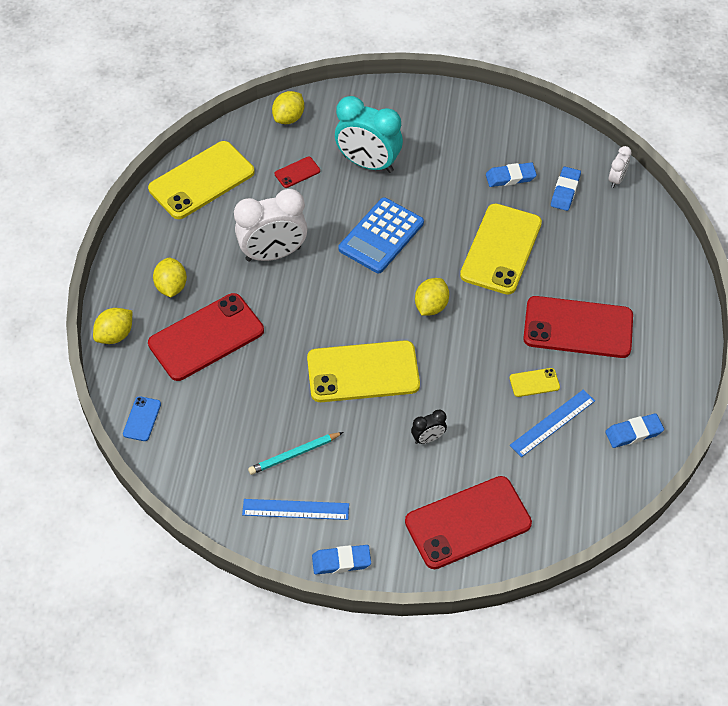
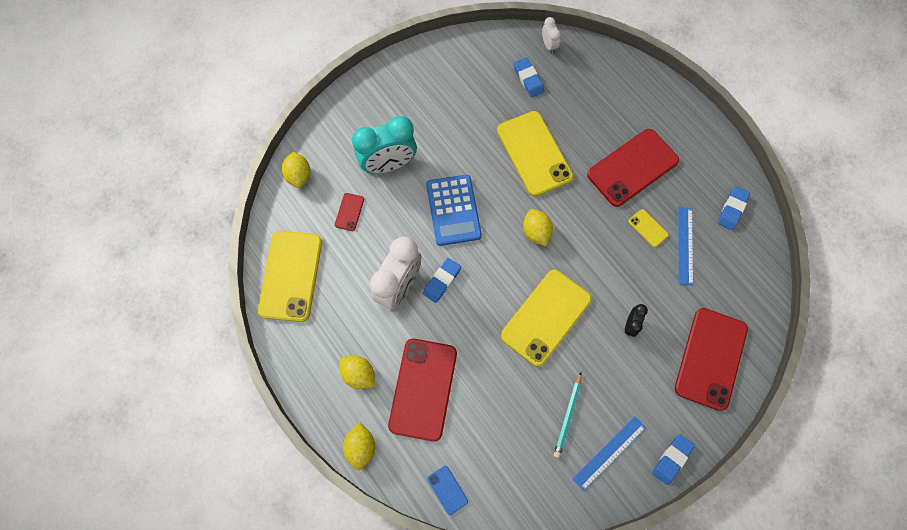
camera: 45 degrees left, 15 degrees up
(510, 177) = (486, 97): blue eraser -> blue eraser (442, 281)
(534, 382) = (648, 228): yellow phone -> yellow phone turned 75 degrees counterclockwise

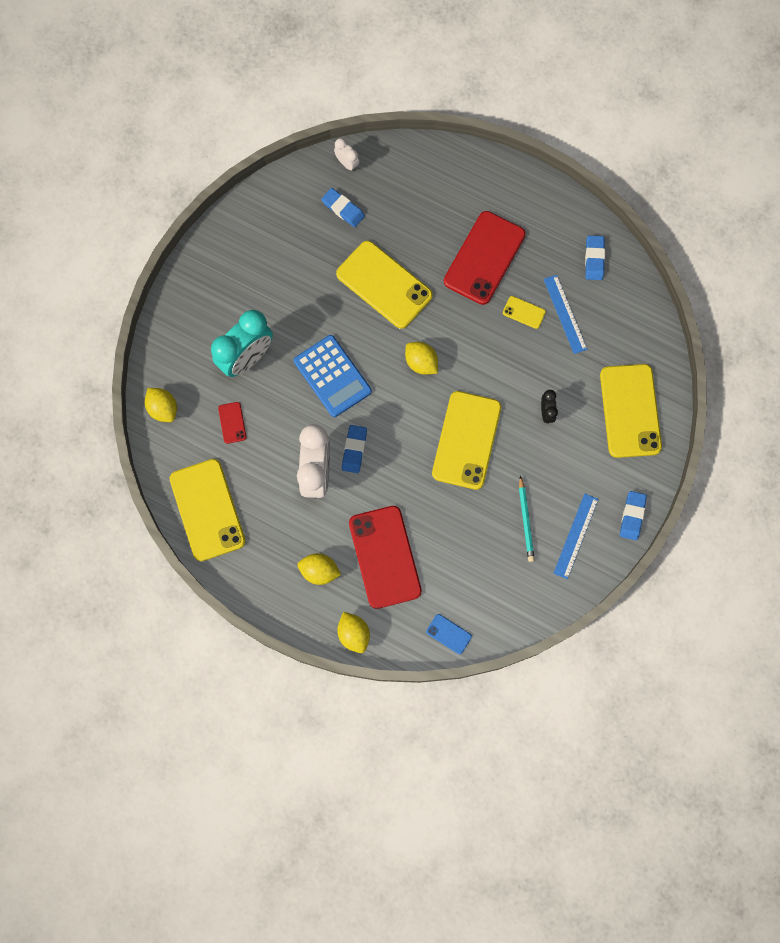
camera: 25 degrees left, 5 degrees up
(710, 358) = (630, 411): red phone -> yellow phone

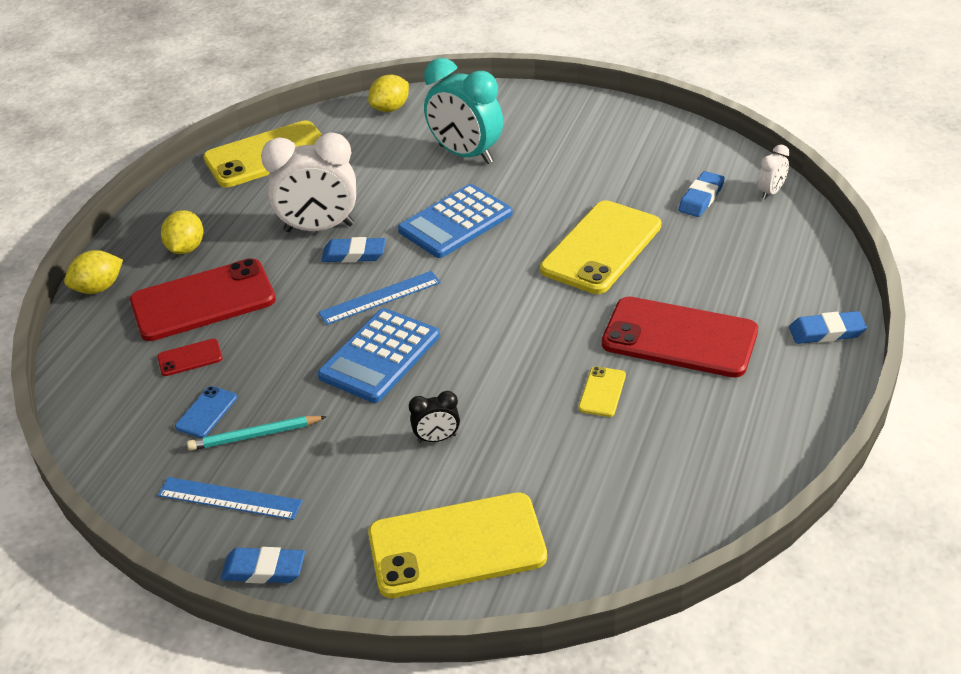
camera: 85 degrees right, 35 degrees down
(232, 422) = (379, 156): red phone -> red phone (190, 358)
(421, 363) = (492, 296): yellow lemon -> none
(448, 634) = (86, 375): blue phone -> blue phone (206, 412)
(466, 440) = (379, 356): yellow phone -> blue calculator
(565, 314) = (614, 440): blue ruler -> blue ruler (380, 297)
(594, 259) = (727, 466): blue eraser -> blue eraser (826, 332)

